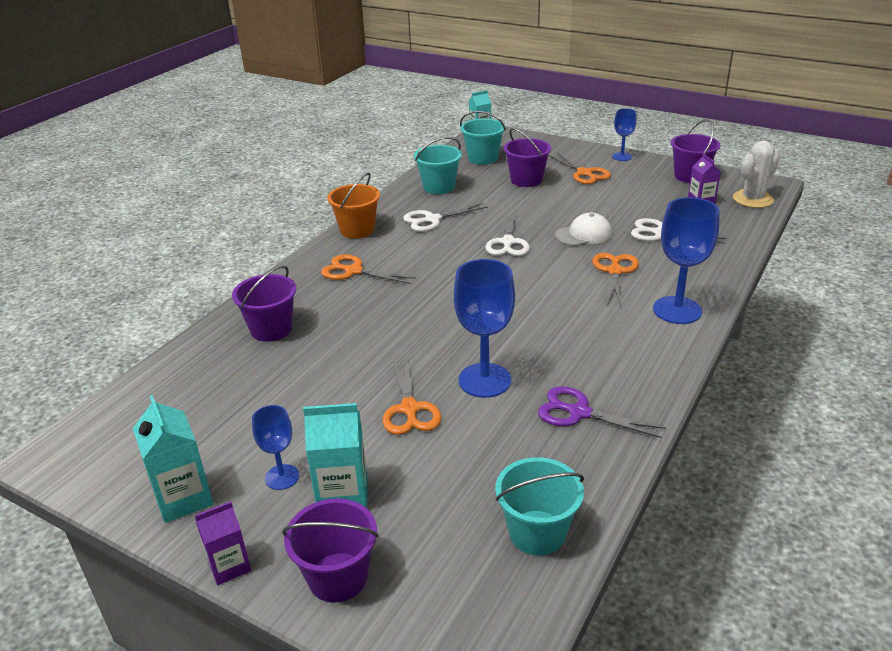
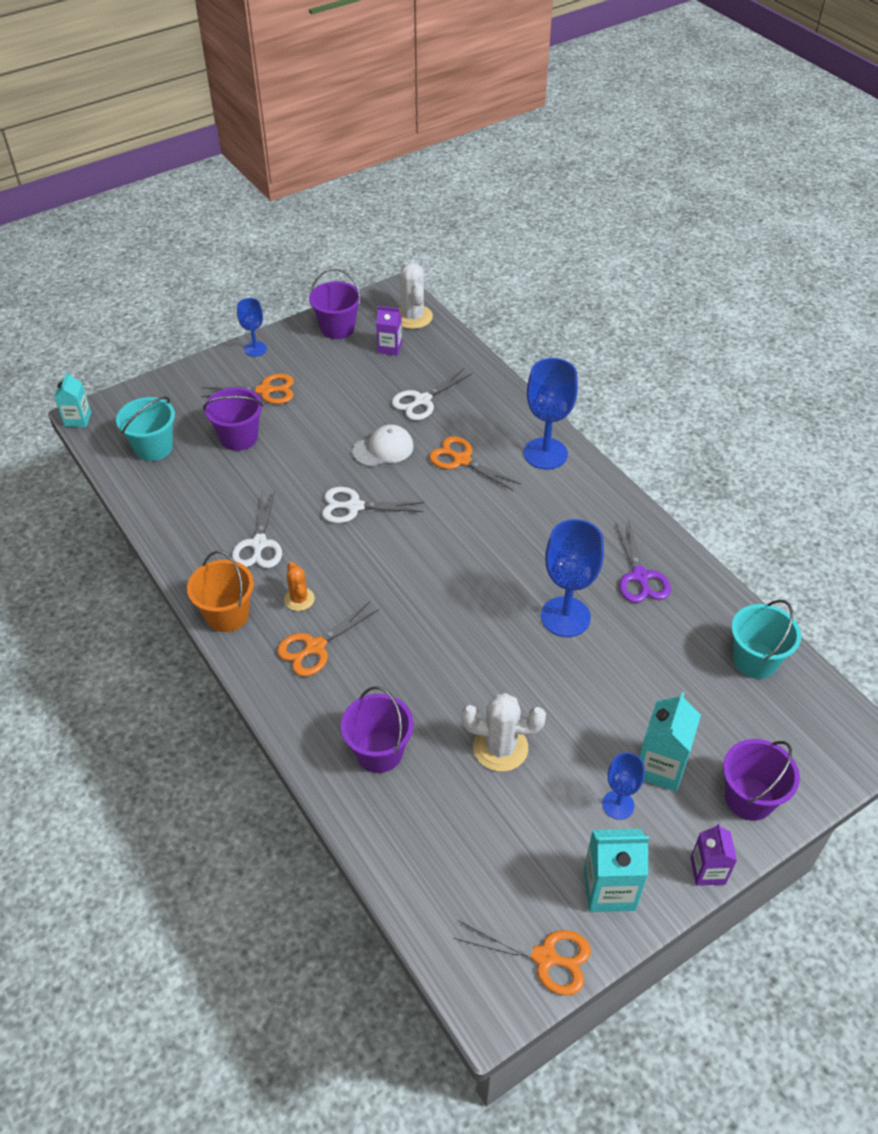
camera: 65 degrees left, 15 degrees up
(309, 387) = (500, 748): none -> white cactus
(394, 250) = (299, 599): none -> orange cactus
(409, 409) = (575, 683): orange scissors -> orange scissors (545, 957)
(439, 187) = (189, 510): turquoise bucket -> none
(508, 242) = (354, 507): white scissors -> white scissors turned 150 degrees clockwise
(579, 412) = (640, 576): purple scissors -> purple scissors turned 60 degrees counterclockwise
(583, 234) = (383, 449): white cap -> white cap turned 60 degrees clockwise

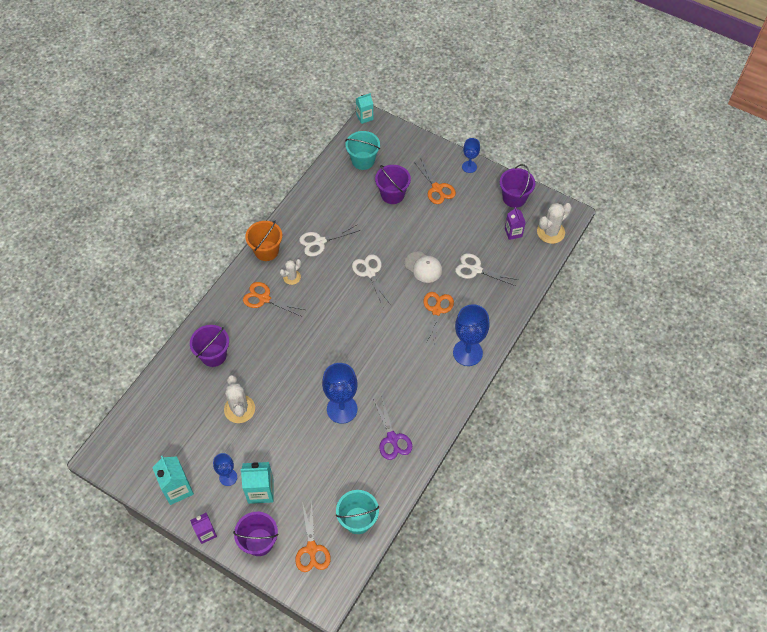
camera: 65 degrees right, 10 degrees up
(299, 599) = (292, 277): orange cactus -> white cactus
(545, 957) = (130, 472): orange scissors -> orange scissors (312, 549)
(640, 576) = (392, 438): purple scissors -> purple scissors turned 75 degrees counterclockwise

